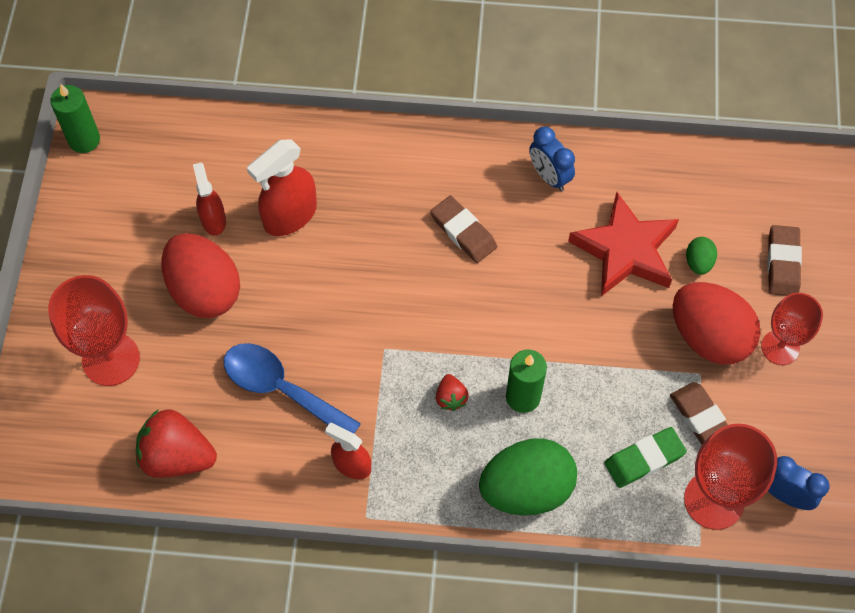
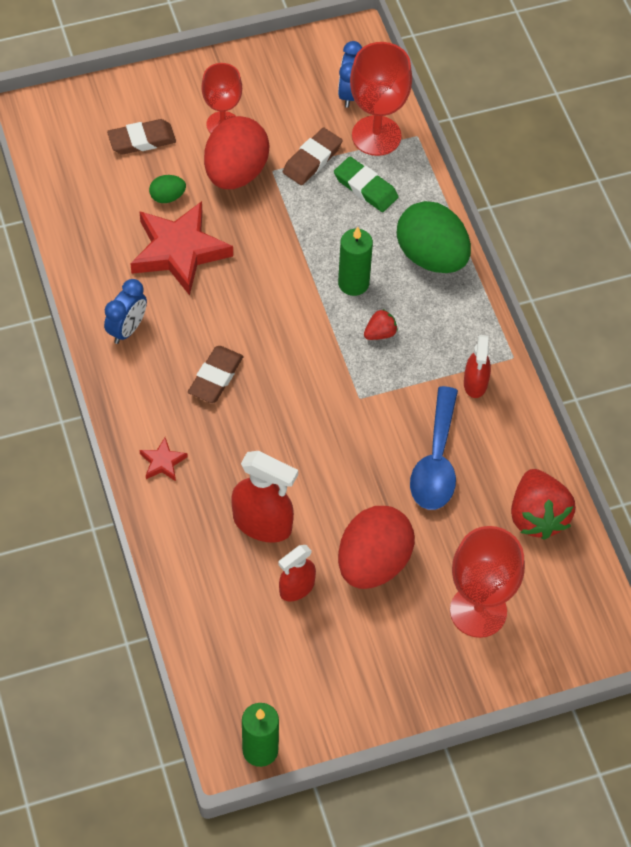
camera: 115 degrees left, 5 degrees down
(391, 159) = (162, 462): none -> red star

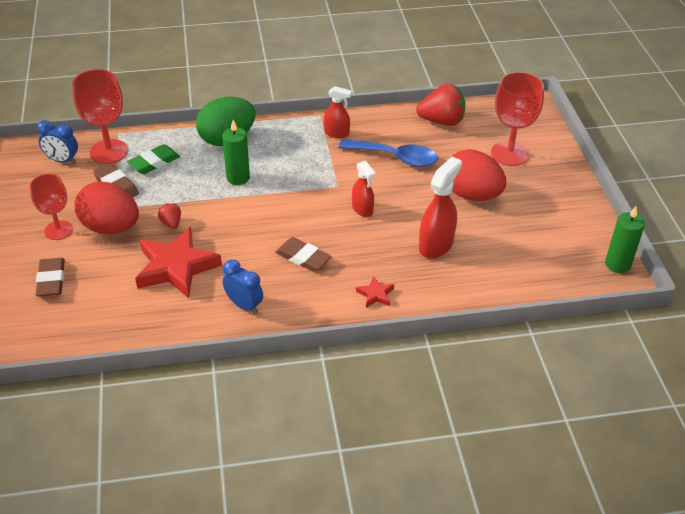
camera: 80 degrees left, 15 degrees down
(167, 197) = (118, 269): green egg -> none
(296, 588) = (490, 233): red spray bottle -> red spray bottle (362, 209)
(380, 333) = (285, 170): red strawberry -> red strawberry (171, 223)

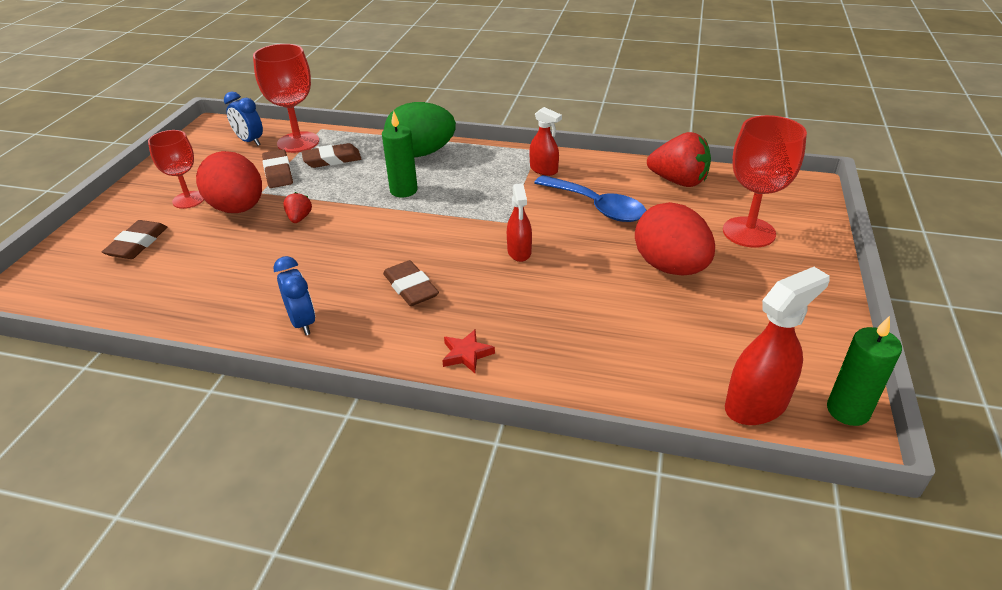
camera: 25 degrees right, 5 degrees down
(154, 162) = (332, 159): green eraser -> brown eraser
(176, 267) = (266, 262): red star -> none
(436, 245) = (585, 314): red spray bottle -> red spray bottle (756, 405)

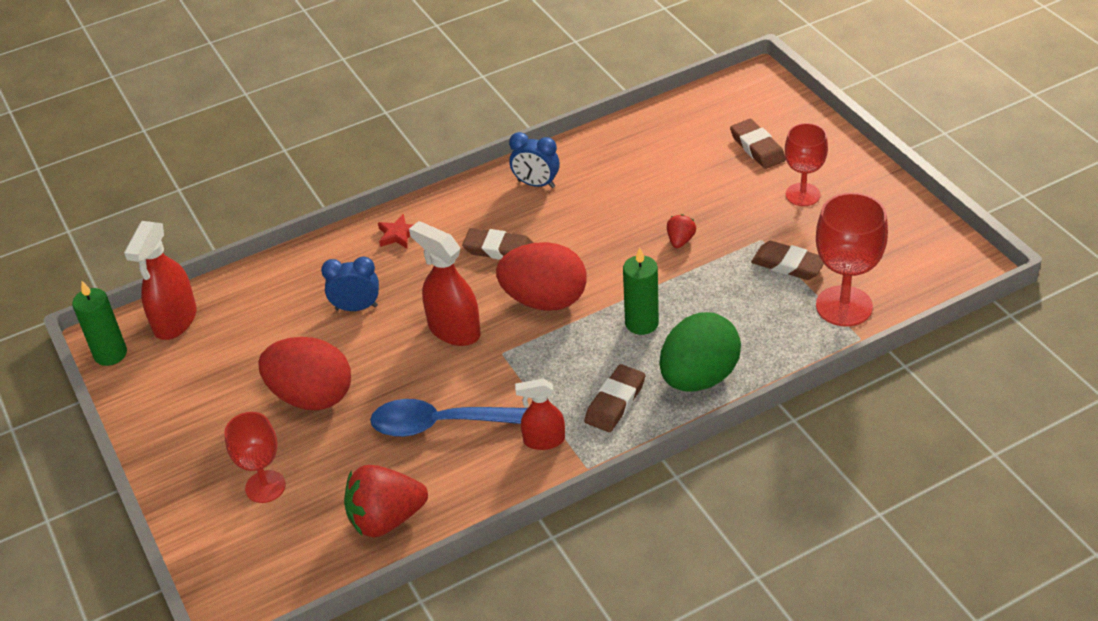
camera: 140 degrees right, 5 degrees up
(238, 208) = (746, 215): red egg -> red egg (544, 300)
(250, 141) = (891, 275): blue clock -> blue clock (356, 307)
(299, 218) = (680, 241): red strawberry -> red strawberry turned 120 degrees counterclockwise
(332, 159) = (770, 310): brown eraser -> brown eraser (615, 402)
(519, 252) = (454, 330): red spray bottle -> red spray bottle, size x1.60
(749, 232) = (265, 487): red goblet -> red goblet, size x0.67

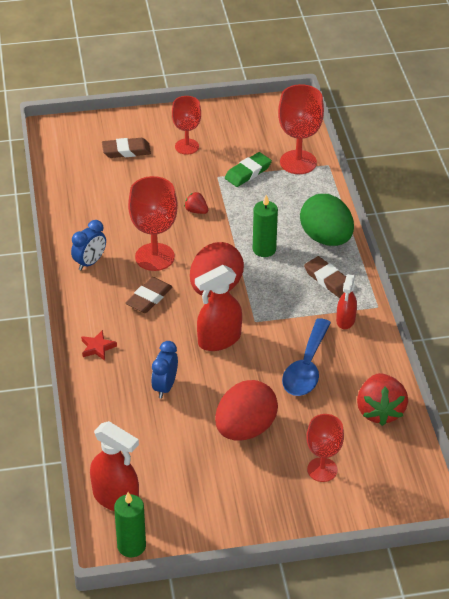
camera: 75 degrees left, 0 degrees up
(574, 232) = (154, 257): none -> red goblet
(788, 264) = (248, 172): brown eraser -> green eraser

